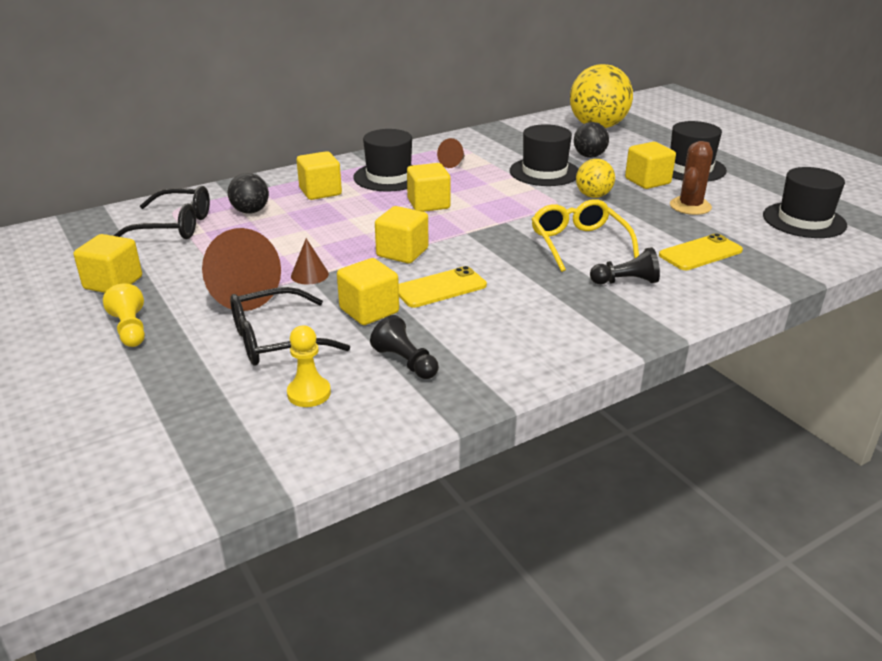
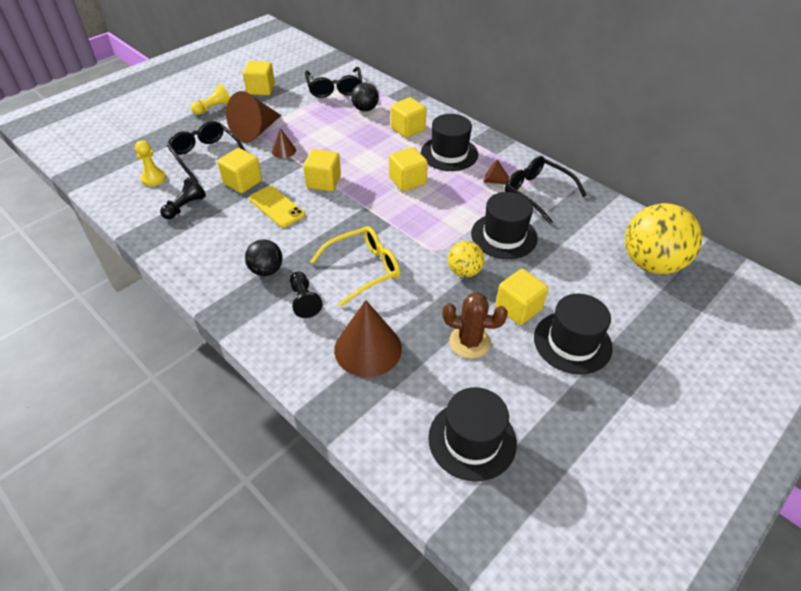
camera: 75 degrees right, 15 degrees up
(483, 149) = (537, 193): none -> black glasses
(589, 156) = (561, 262): black ball -> black ball (266, 270)
(700, 253) = (368, 348): yellow phone -> brown cone

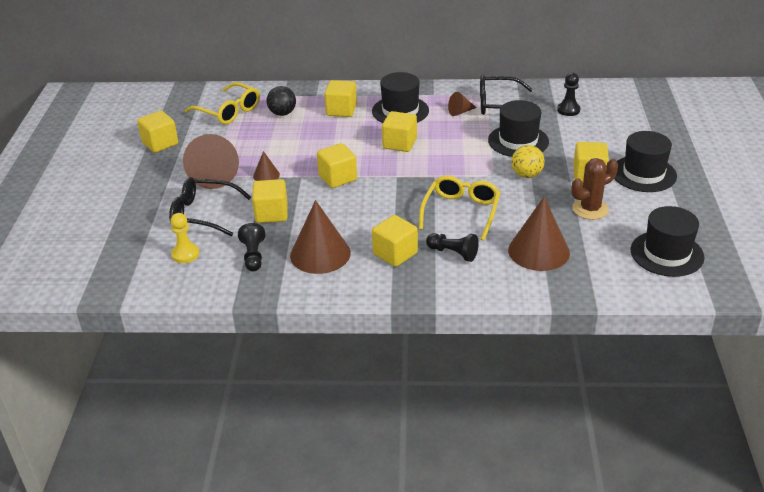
camera: 40 degrees left, 10 degrees down
(213, 108) = (141, 179): yellow pawn -> none
(222, 234) = (320, 254): none -> brown cone
(266, 270) = (395, 254): black ball -> yellow cube
(276, 207) = (330, 213): yellow phone -> none
(334, 88) = (228, 111): black glasses -> yellow glasses
(593, 234) = (568, 110): none -> black pawn
(651, 263) = (623, 108): yellow ball -> none

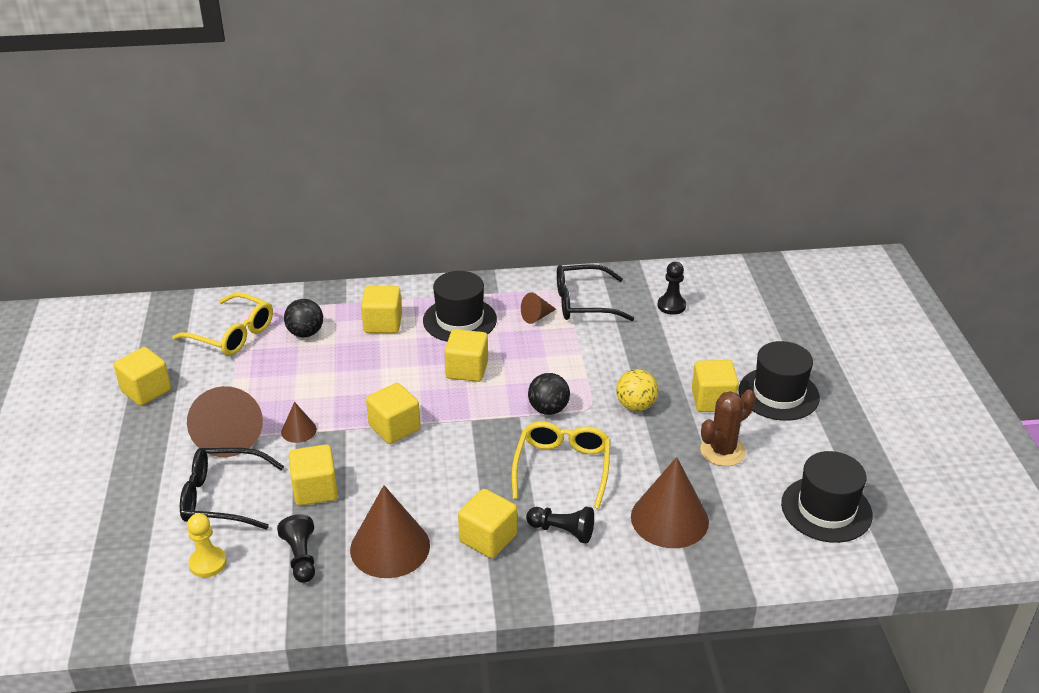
camera: 10 degrees left, 0 degrees up
(457, 173) = (548, 409): none -> black ball
(518, 141) = (616, 356): black hat -> none

